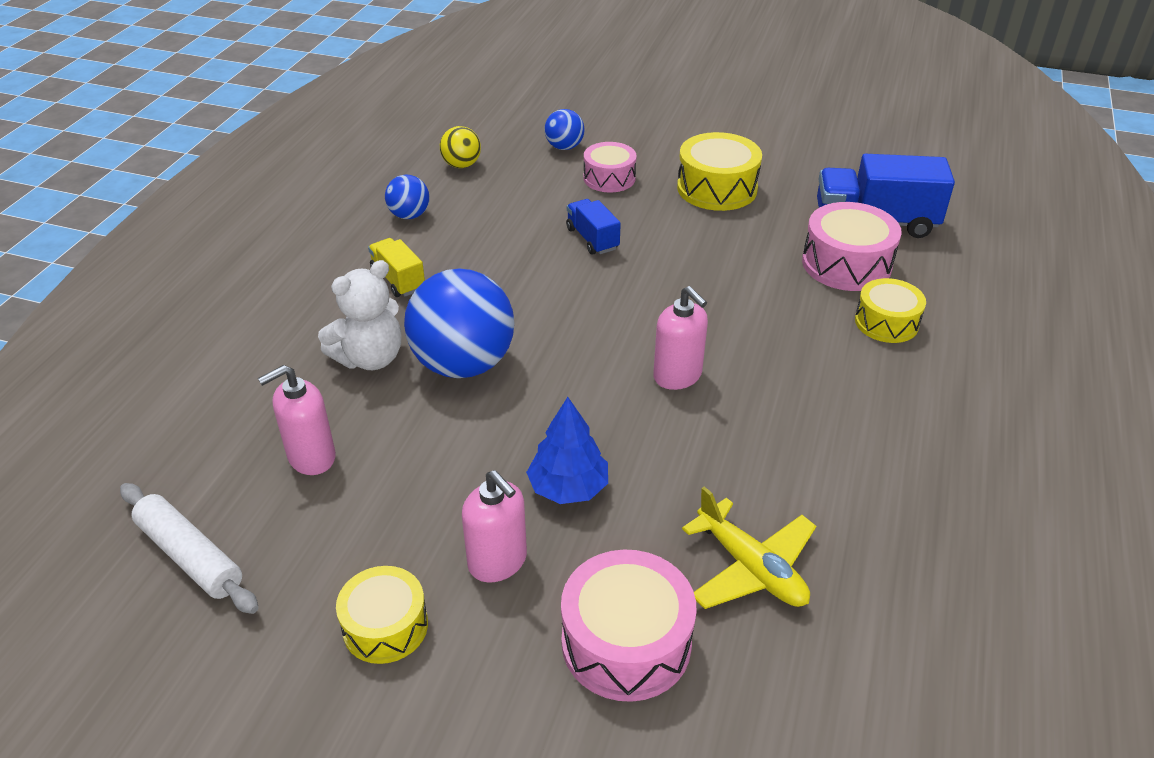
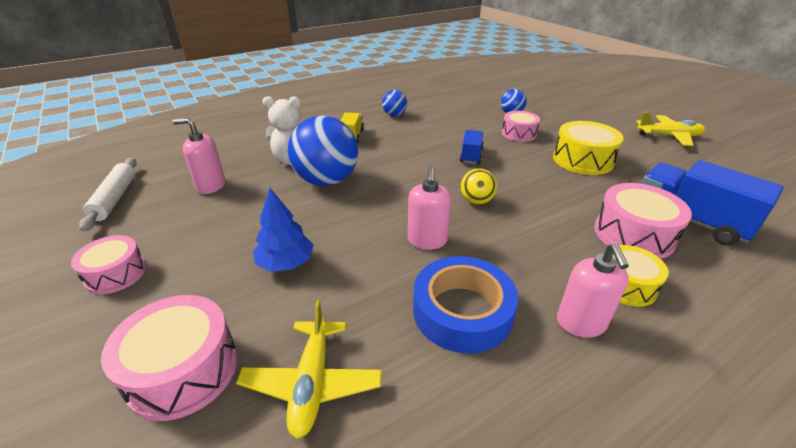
camera: 40 degrees right, 5 degrees down
(385, 626) = (116, 274): yellow drum -> pink drum
(461, 165) = (447, 105): yellow ball -> yellow ball (476, 201)
(498, 562) = (201, 277): pink soap dispenser -> pink soap dispenser (581, 323)
(767, 112) = (669, 136): none -> yellow plane
(792, 427) = (462, 311): none -> blue tape

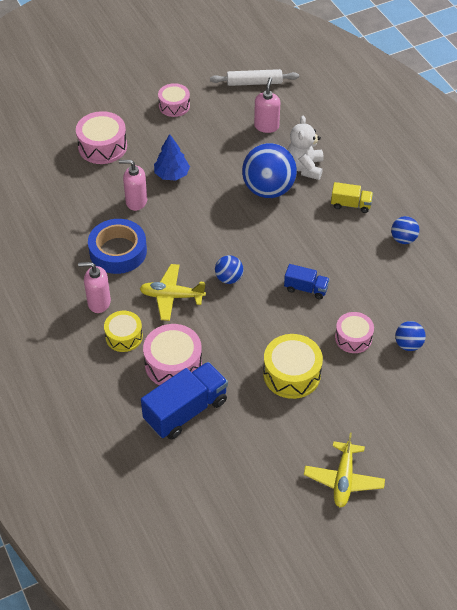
camera: 95 degrees right, 15 degrees up
(312, 383) = (86, 191): yellow plane -> yellow plane (172, 296)
(427, 241) = (183, 243): pink soap dispenser -> pink soap dispenser (136, 201)
(476, 201) = (229, 278): yellow ball -> blue ball

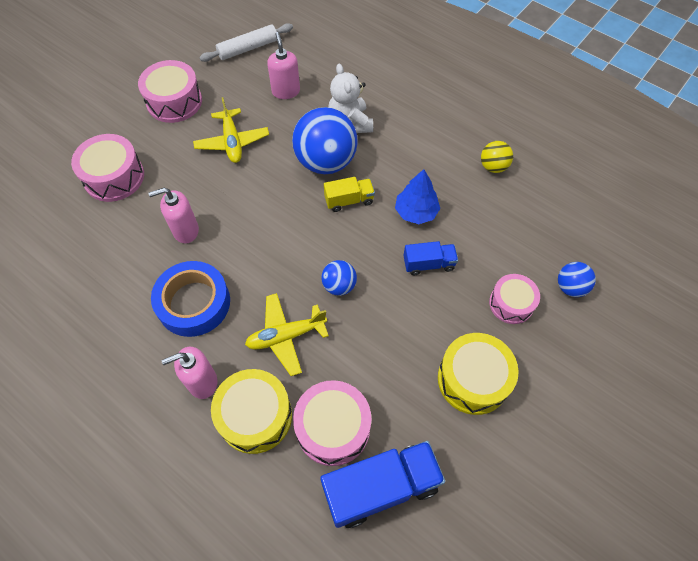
camera: 25 degrees left, 10 degrees up
(124, 336) = (255, 416): yellow drum -> yellow drum, size x1.51
(172, 174) = (211, 182): blue tree -> blue tree (416, 212)
(174, 106) = (174, 101): pink drum -> pink drum, size x1.51
(186, 411) = (381, 487): blue truck -> blue truck turned 45 degrees clockwise
(343, 479) = (607, 495): yellow plane -> yellow plane (232, 142)
(350, 205) = (419, 148): yellow truck -> yellow truck (349, 200)
(403, 239) = (493, 167): blue ball -> yellow ball

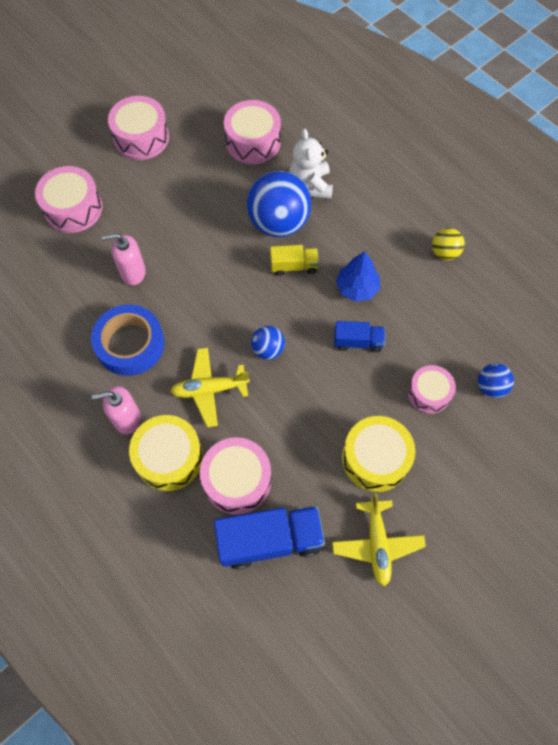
camera: 10 degrees right, 5 degrees up
(232, 142) = (191, 188): yellow plane -> yellow plane (377, 544)
(248, 48) = (223, 89): white rolling pin -> none
(286, 91) = (253, 142): pink soap dispenser -> pink drum

